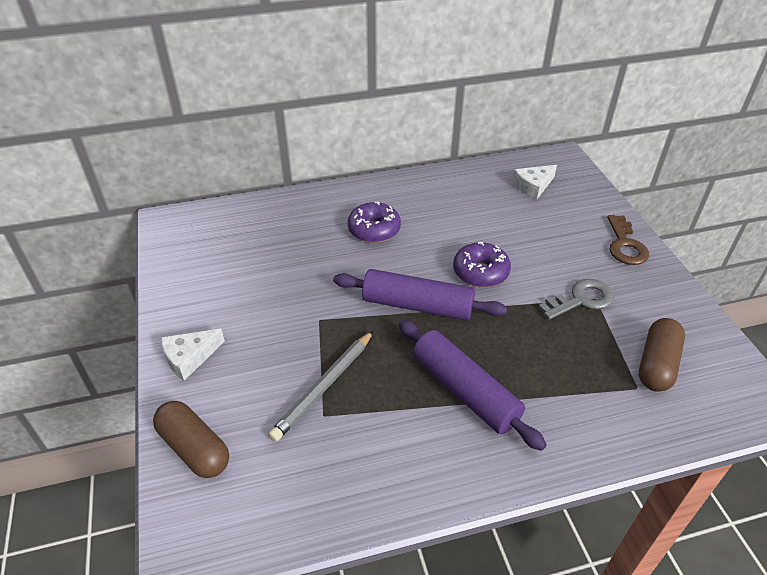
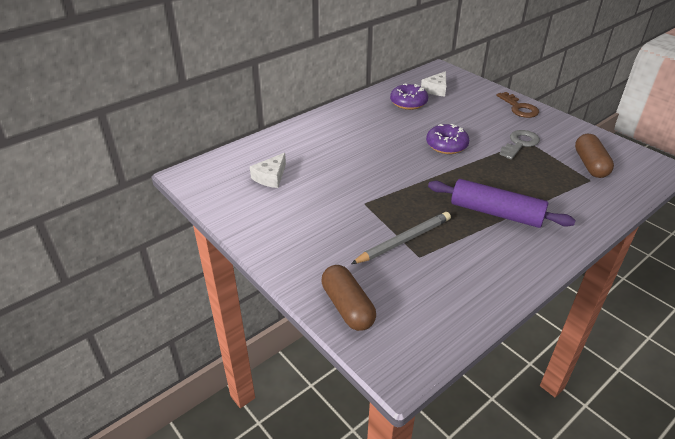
camera: 25 degrees left, 5 degrees down
(190, 357) = (290, 254): white cheese -> white cheese (271, 177)
(194, 448) = (347, 307): brown capsule -> brown capsule turned 45 degrees clockwise
(323, 387) = (404, 240): grey pencil -> grey pencil turned 135 degrees counterclockwise
(374, 230) = (353, 140): purple donut -> purple donut (408, 103)
(417, 305) = (423, 175): purple rolling pin -> none

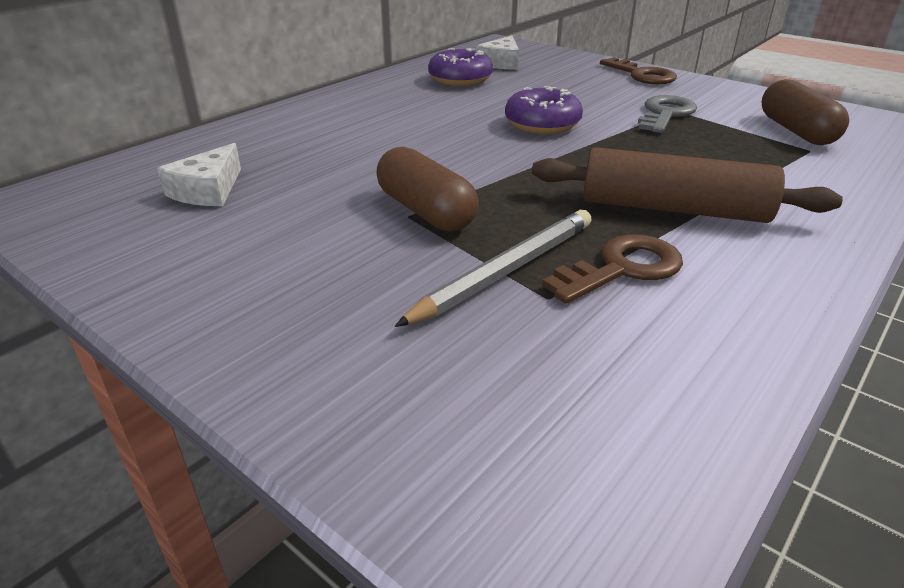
camera: 10 degrees left, 5 degrees down
(347, 307) = (400, 429): brown capsule -> brown capsule (426, 211)
(457, 245) = (622, 268): none -> brown key
(496, 213) = (673, 209): purple rolling pin -> brown rolling pin

